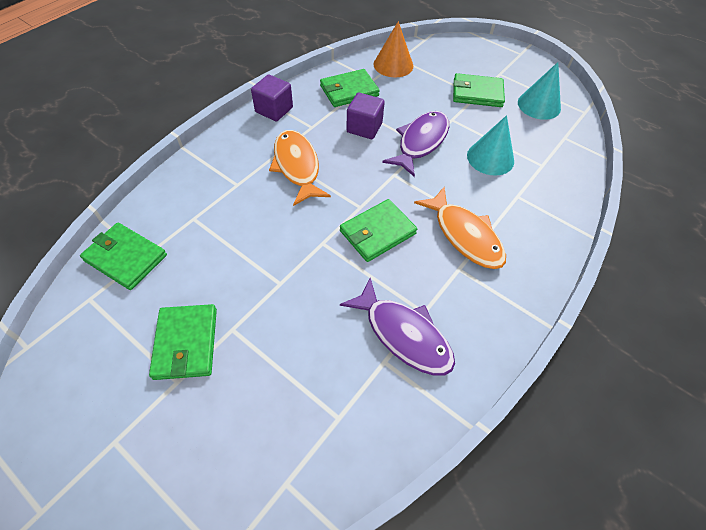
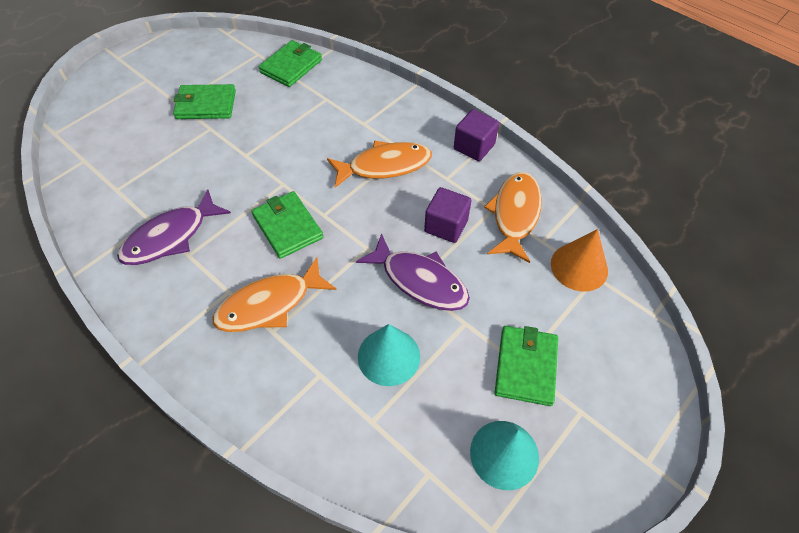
camera: 95 degrees right, 0 degrees up
(349, 91) = (515, 214): green wallet -> orange fish

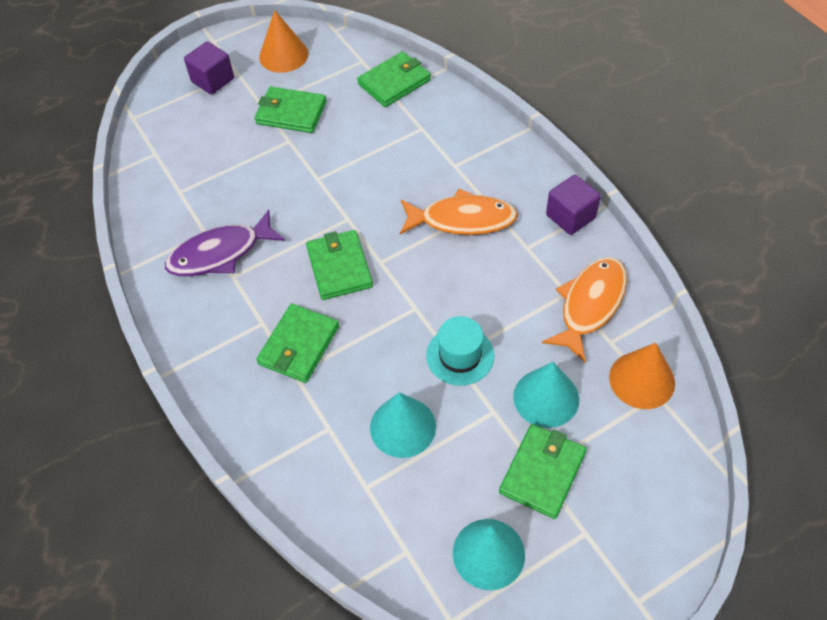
camera: 20 degrees right, 0 degrees up
(186, 59) = (283, 55): none -> orange cone
(269, 304) = (299, 345): orange fish -> green wallet
(420, 280) = (460, 355): purple fish -> turquoise hat
(446, 226) = (508, 301): purple cube -> purple cube (213, 80)
(506, 300) = (546, 398): none -> turquoise cone

